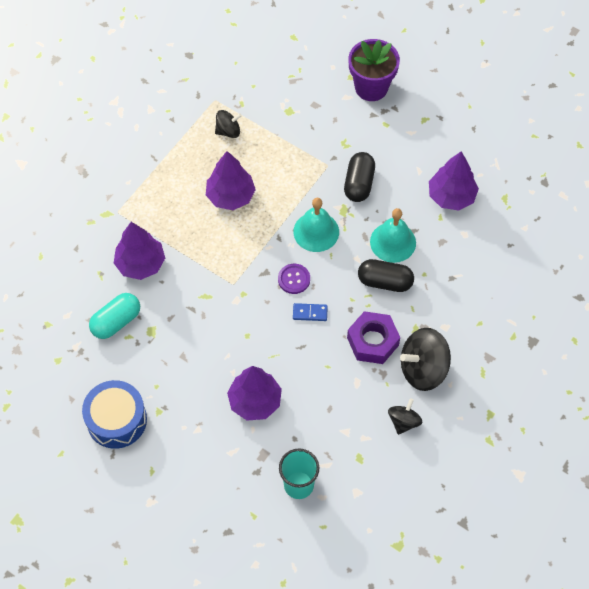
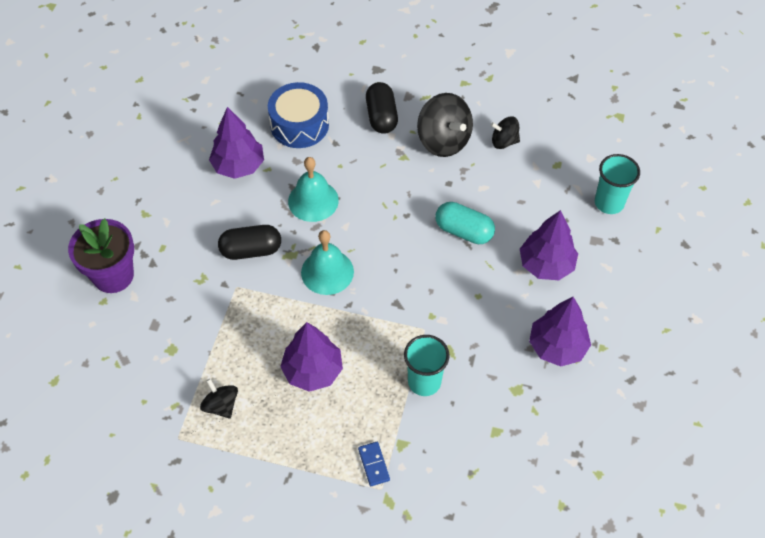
camera: 110 degrees left, 5 degrees down
(116, 321) = (523, 430): turquoise capsule -> turquoise capsule (464, 231)
(116, 420) = (633, 383): blue drum -> blue drum (299, 125)
(140, 264) = (440, 433): purple tree -> purple tree (557, 347)
(187, 268) = (424, 382): none -> turquoise cup
(294, 279) = (394, 274): purple button -> none
(310, 313) = (426, 248): blue domino -> blue domino (373, 464)
(372, 341) = (434, 187): purple nut -> none
(385, 282) = (362, 195): black capsule -> black capsule (381, 117)

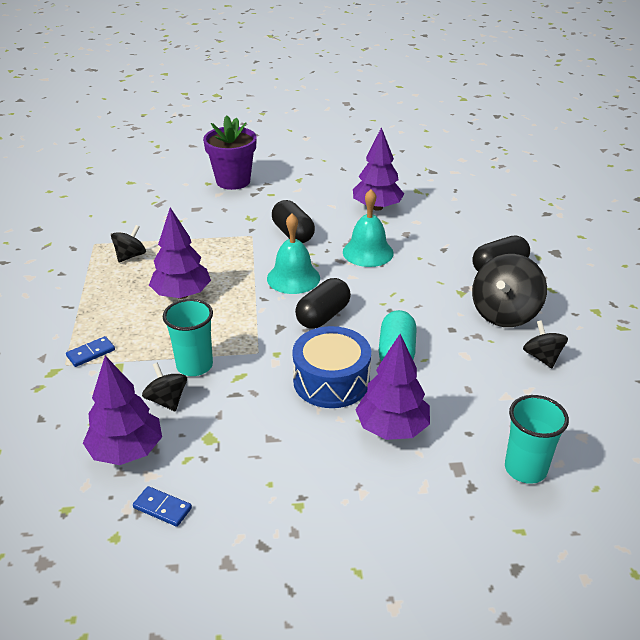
camera: 70 degrees right, 20 degrees down
(299, 125) = (447, 226): blue drum -> blue drum (331, 381)
(394, 266) = (323, 316): none -> black capsule
(462, 412) = (167, 400): none -> black spinning top
(557, 347) = (281, 461): purple tree -> purple tree (126, 451)
(579, 436) = (162, 508): none -> blue domino

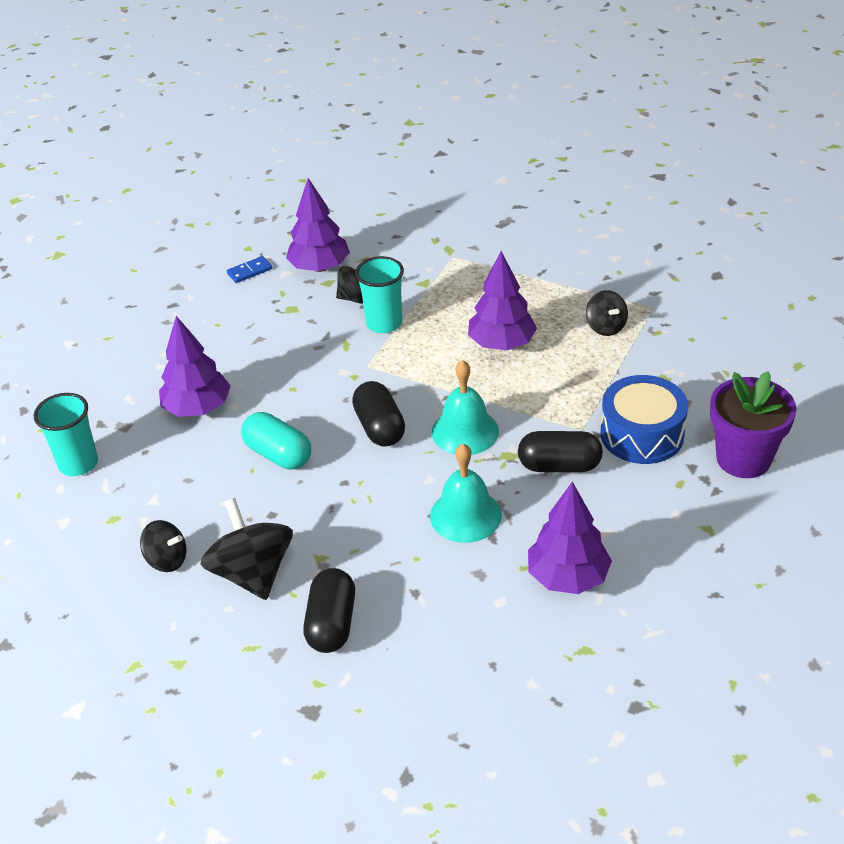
camera: 125 degrees right, 5 degrees up
(91, 353) = (455, 272): blue domino -> none
(331, 381) = (285, 396): blue drum -> blue drum (642, 434)

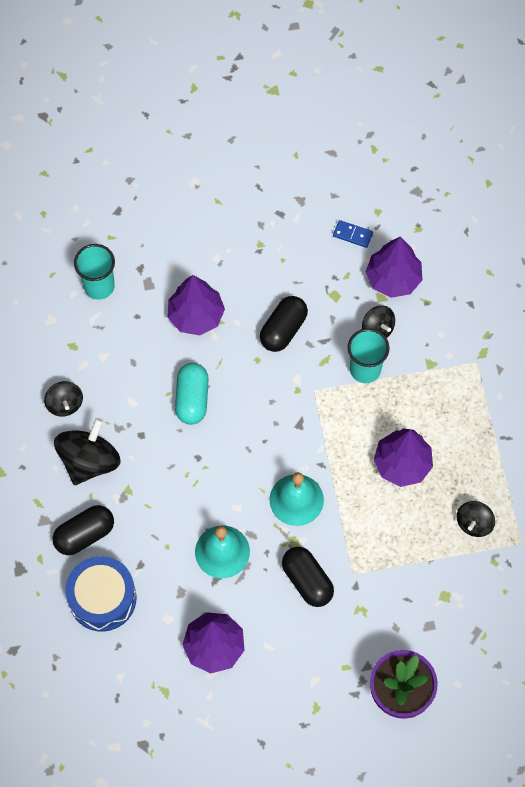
camera: 50 degrees right, 25 degrees up
(380, 427) = (261, 443): black capsule -> black capsule (283, 330)
(642, 434) = (376, 615): blue drum -> blue drum (102, 598)

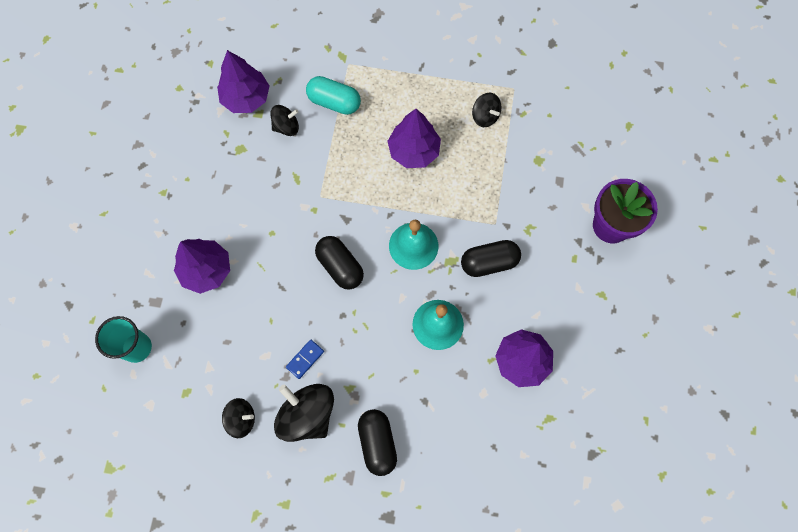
camera: 70 degrees left, 5 degrees up
(102, 598) = (444, 446): blue drum -> none
(192, 399) = (285, 301): turquoise capsule -> turquoise capsule (334, 102)
(283, 330) = (253, 201): black capsule -> black capsule (340, 266)
(352, 235) = (191, 115): blue domino -> blue domino (305, 359)
(365, 369) = (318, 149): turquoise cup -> none

